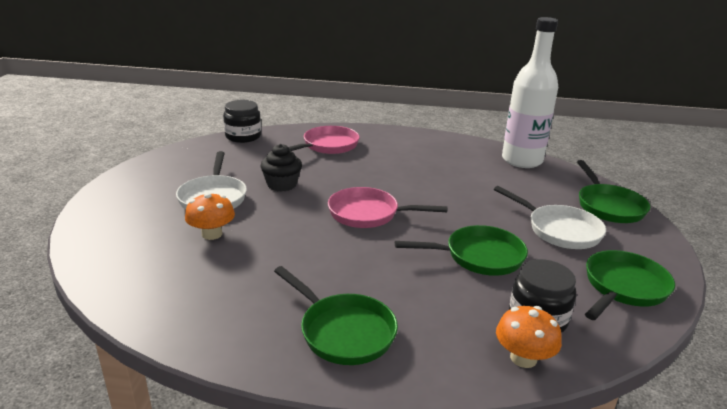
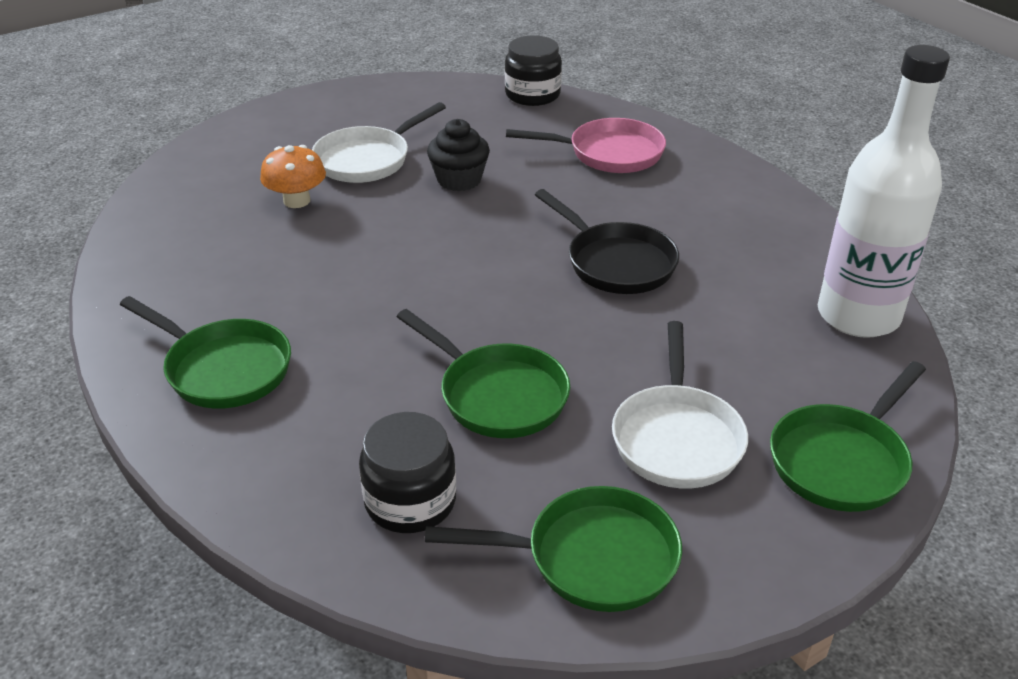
camera: 50 degrees right, 10 degrees up
(343, 331) = (223, 369): green pan -> green pan turned 60 degrees counterclockwise
(368, 214) = (481, 267): pink pan -> none
(415, 184) = (615, 262): none -> black pan
(523, 358) = (312, 520): orange mushroom -> none

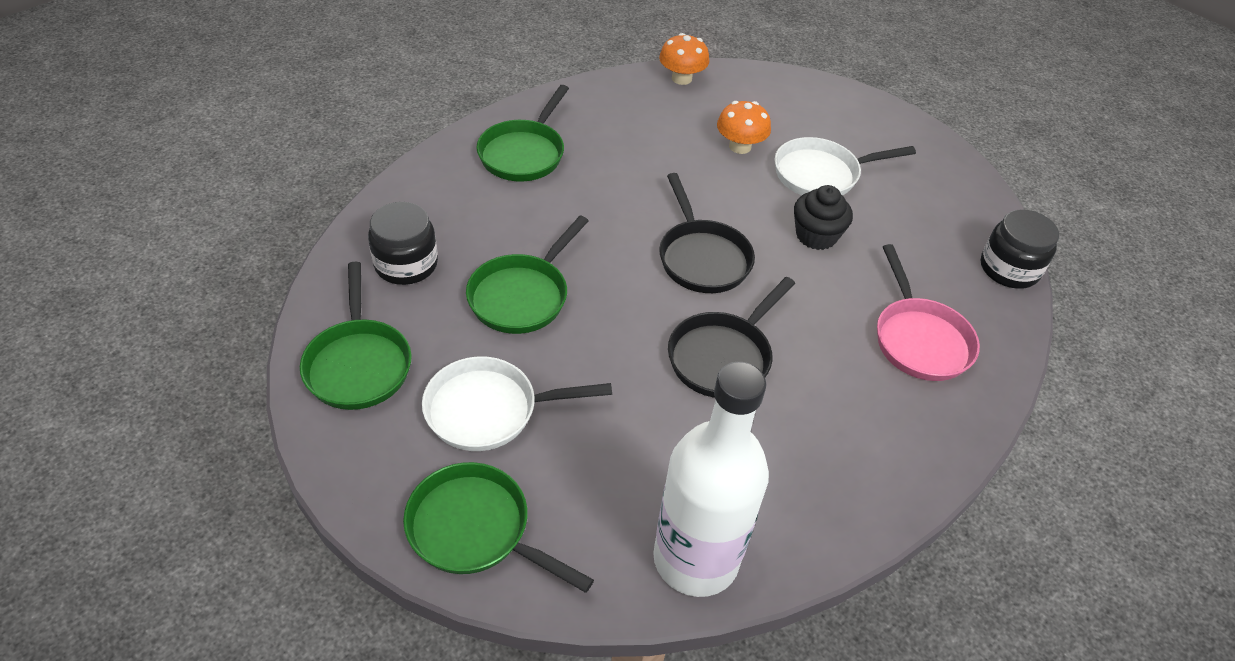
camera: 75 degrees right, 10 degrees up
(142, 220) = (681, 78): none -> orange mushroom
(367, 159) = (821, 174): white pan -> white pan turned 45 degrees counterclockwise
(470, 254) = (702, 257): none -> black pan

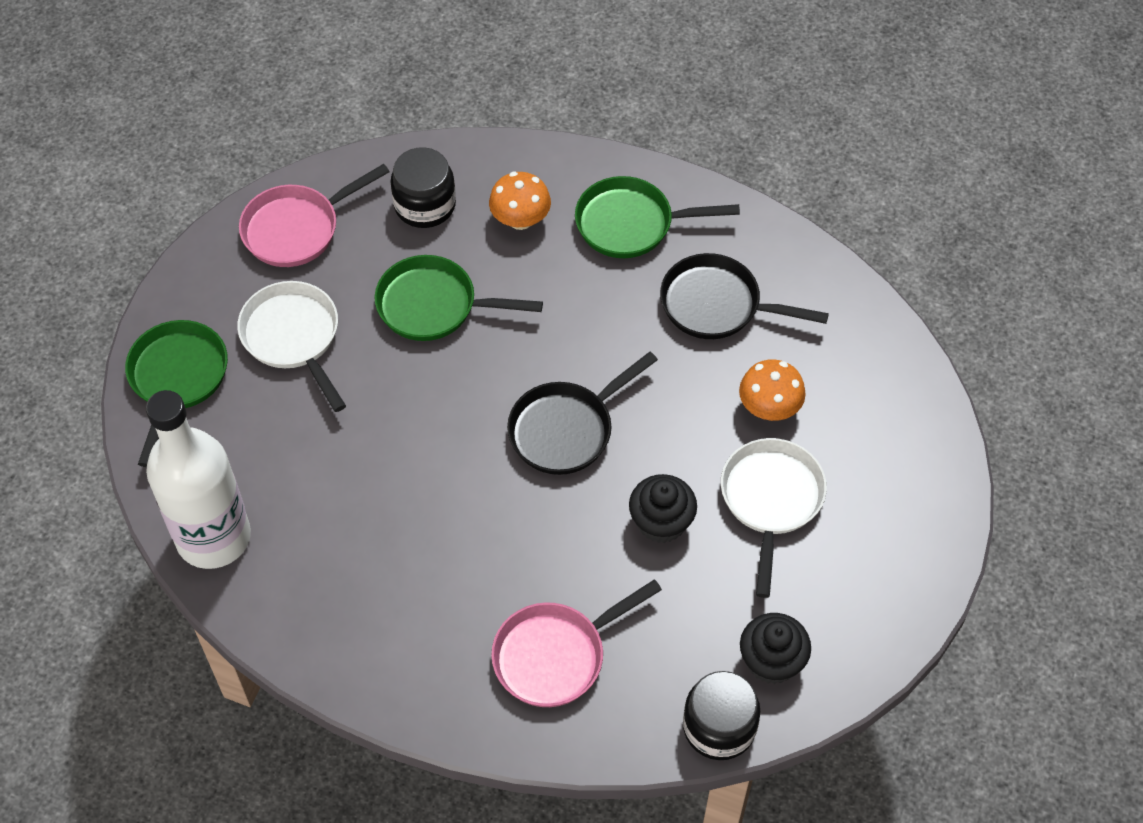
camera: 70 degrees right, 10 degrees up
(358, 364) = (297, 228): green pan -> pink pan
(681, 78) = (859, 311): orange mushroom -> orange mushroom (520, 219)
(723, 356) = (442, 489): black pan -> black pan (717, 305)
(821, 174) = (771, 501): white pan -> white pan turned 45 degrees clockwise
(959, 222) = (771, 661): none -> black cupcake

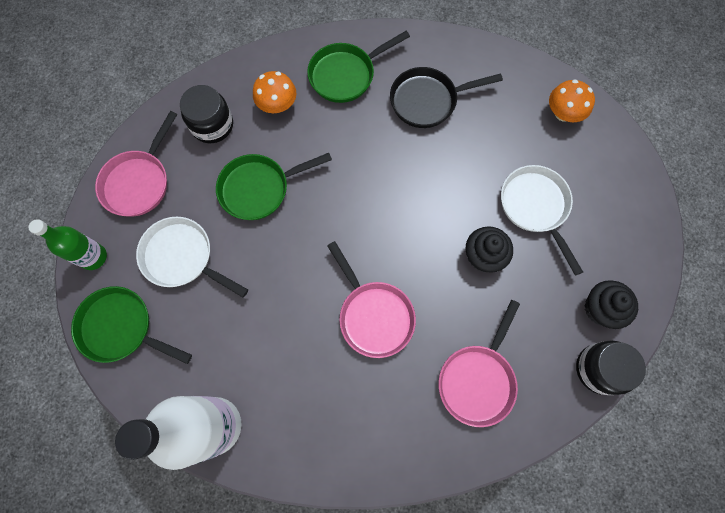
camera: 30 degrees left, 15 degrees up
(177, 379) = (121, 328): green pan -> green pan turned 45 degrees counterclockwise
(193, 286) = (93, 257): none -> green bottle
(477, 517) = (373, 315): none -> pink pan
(566, 429) = (391, 227): black pan -> none
(769, 407) = (497, 149): orange mushroom -> orange mushroom (563, 113)

